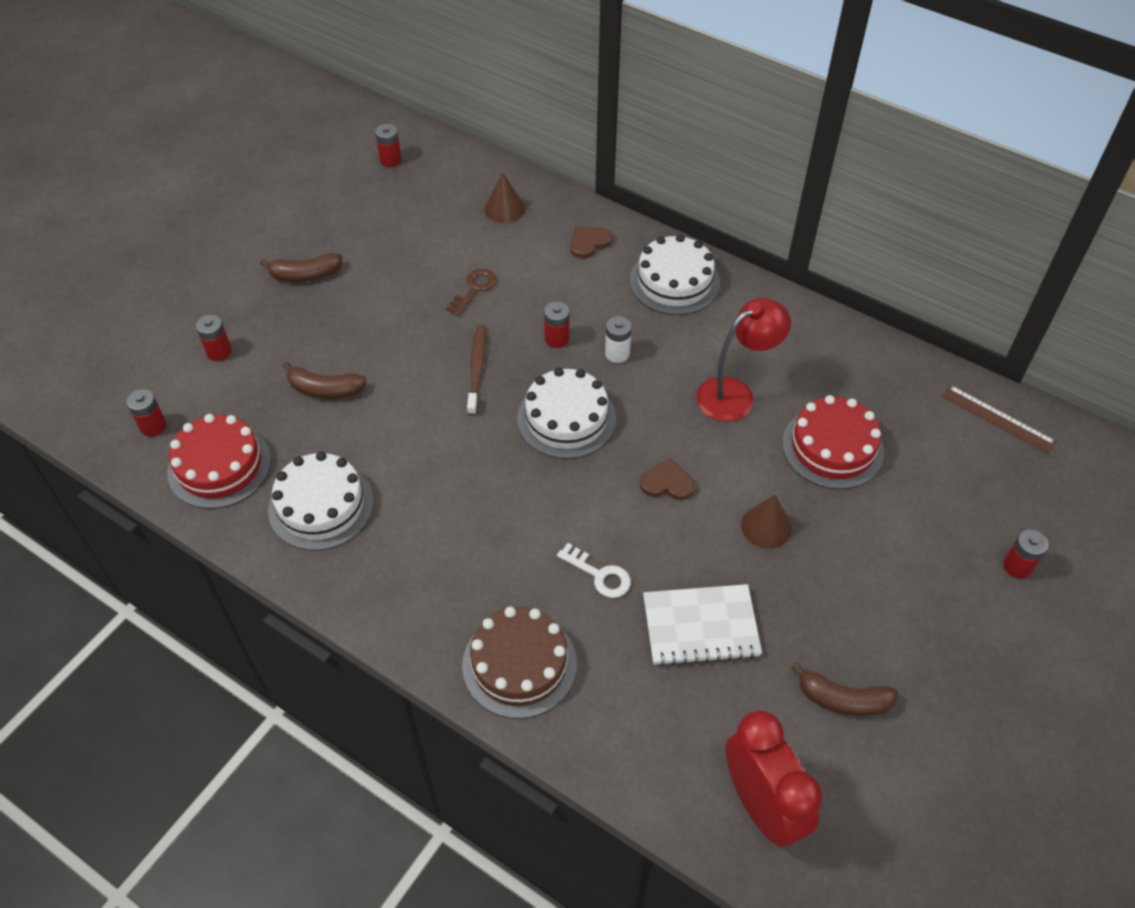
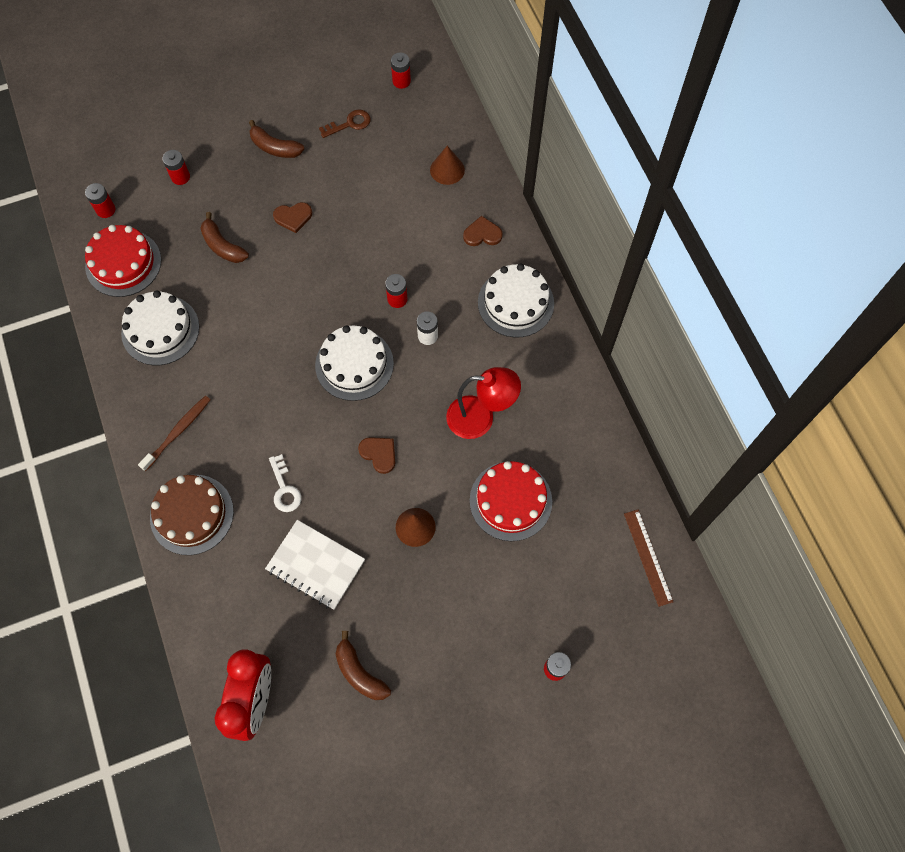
camera: 35 degrees right, 15 degrees up
(381, 325) = (293, 217): none -> brown heart
(474, 289) = (374, 225): brown key -> brown key (349, 124)
(477, 368) = (328, 289): brown toothbrush -> brown toothbrush (178, 431)

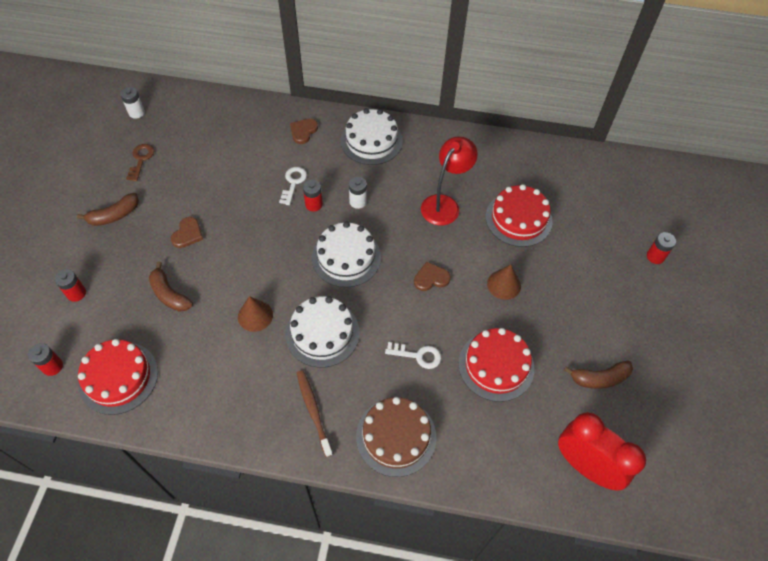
camera: 60 degrees left, 10 degrees down
(160, 330) = (207, 379): white cake -> white cake (322, 333)
(223, 246) = (169, 294): brown banana -> brown banana turned 60 degrees clockwise
(315, 565) = (496, 365): white notebook -> red cake
(401, 81) = (136, 113): red battery -> white battery
(411, 265) = (293, 183): none -> white key
(447, 170) = (235, 124): brown cone -> brown cone (255, 315)
(648, 557) = (602, 168): brown ruler -> none

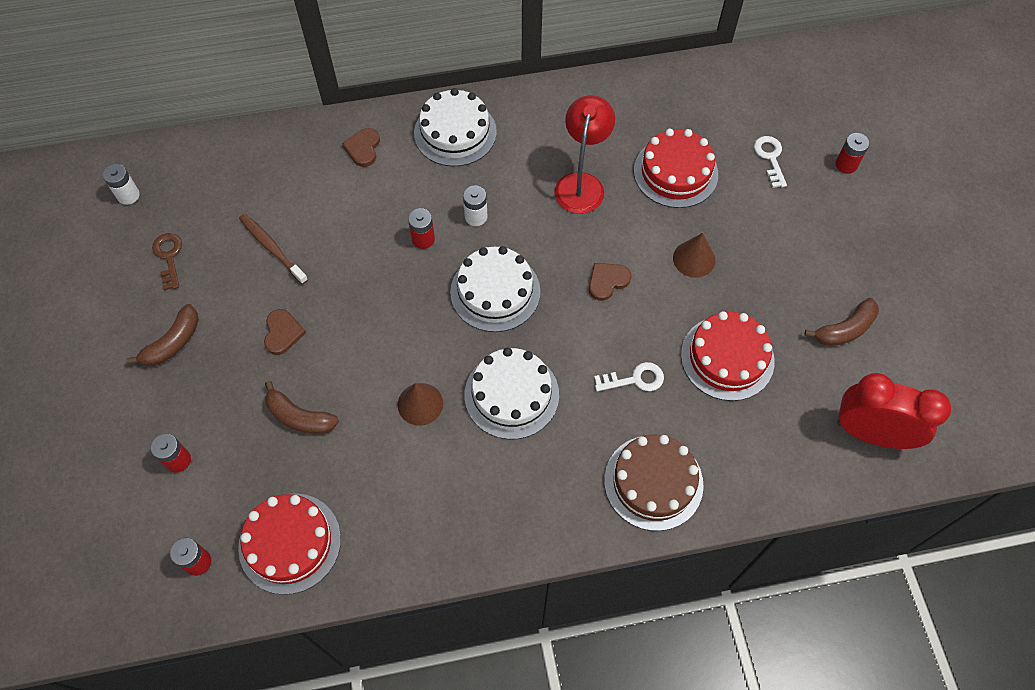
camera: 20 degrees left, 5 degrees up
(293, 183) = (384, 220): white key -> white key (770, 158)
(313, 410) = (545, 490): brown toothbrush -> brown toothbrush (272, 248)

